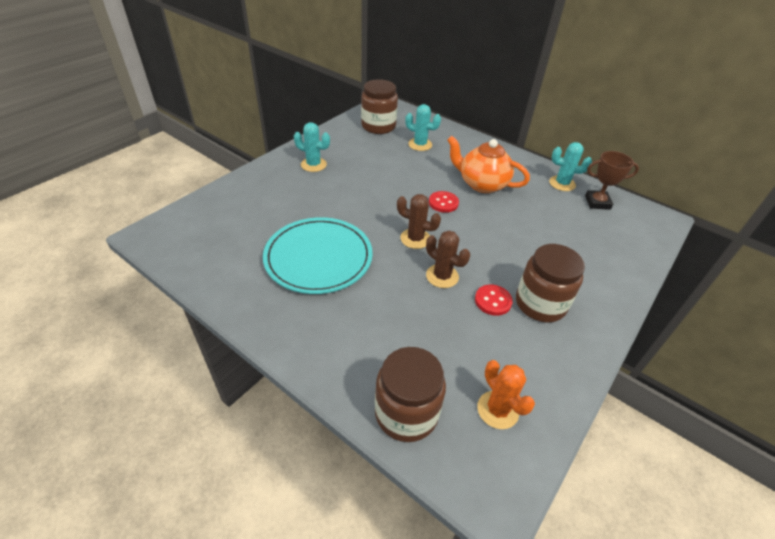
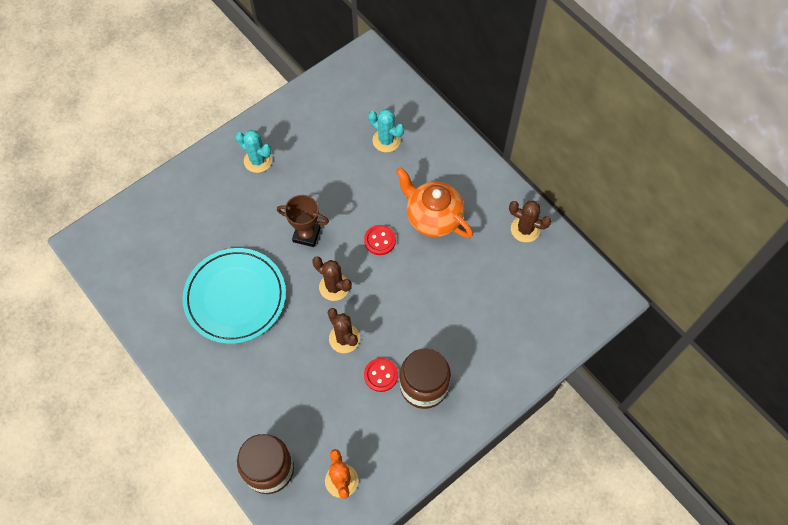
camera: 15 degrees right, 20 degrees up
(378, 126) = (347, 100): brown jar -> none
(562, 183) = (525, 229): turquoise cactus -> brown cactus
(597, 202) = (550, 265): brown trophy -> brown trophy (306, 235)

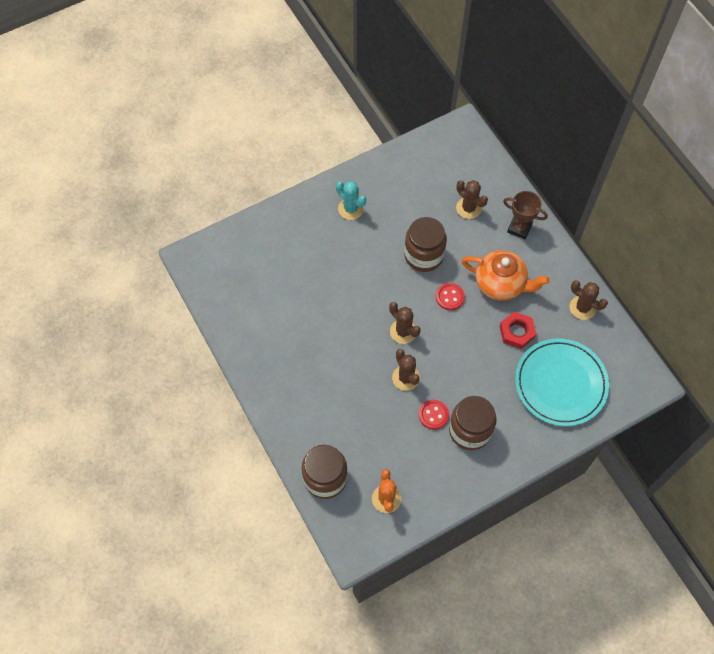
camera: 10 degrees right, 0 degrees up
(235, 297) = (315, 326): turquoise plate -> turquoise plate (560, 384)
(306, 235) = (385, 282): brown trophy -> brown trophy (519, 228)
(345, 199) = (423, 255): none -> brown jar
(386, 140) = (468, 208): turquoise cactus -> brown cactus
(433, 217) = (500, 284): orange teapot -> orange teapot turned 150 degrees clockwise
(458, 267) = (517, 332): none -> red nut

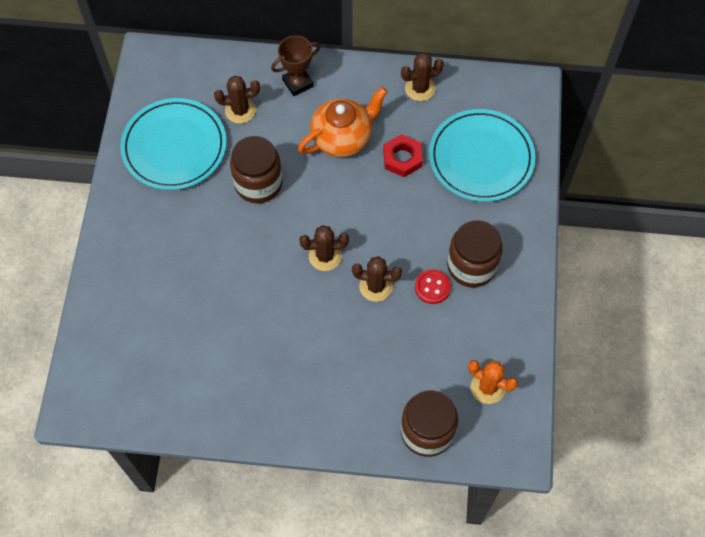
camera: 55 degrees left, 0 degrees up
(351, 209) = (150, 214): turquoise cactus -> none
(409, 188) = (174, 147): none -> turquoise plate
(450, 297) = (321, 190): red button -> none

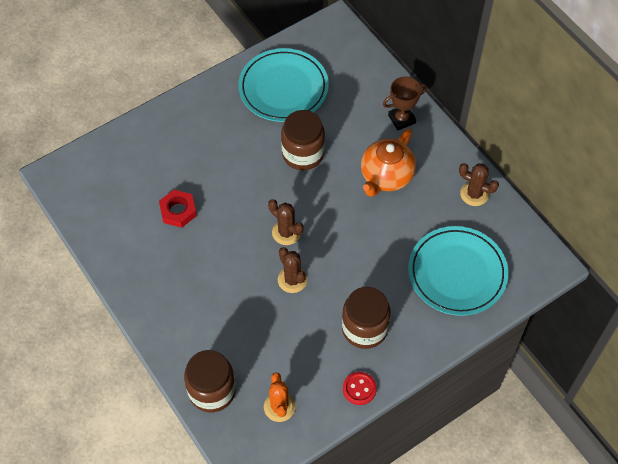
camera: 50 degrees right, 5 degrees down
(240, 110) = (347, 103): brown cactus -> none
(297, 83) = (401, 119): brown trophy -> brown trophy turned 45 degrees counterclockwise
(342, 138) = (386, 176): orange teapot -> orange teapot turned 105 degrees clockwise
(402, 158) = (407, 224): red nut -> red nut (178, 211)
(432, 287) = (324, 315): red button -> red button (359, 389)

